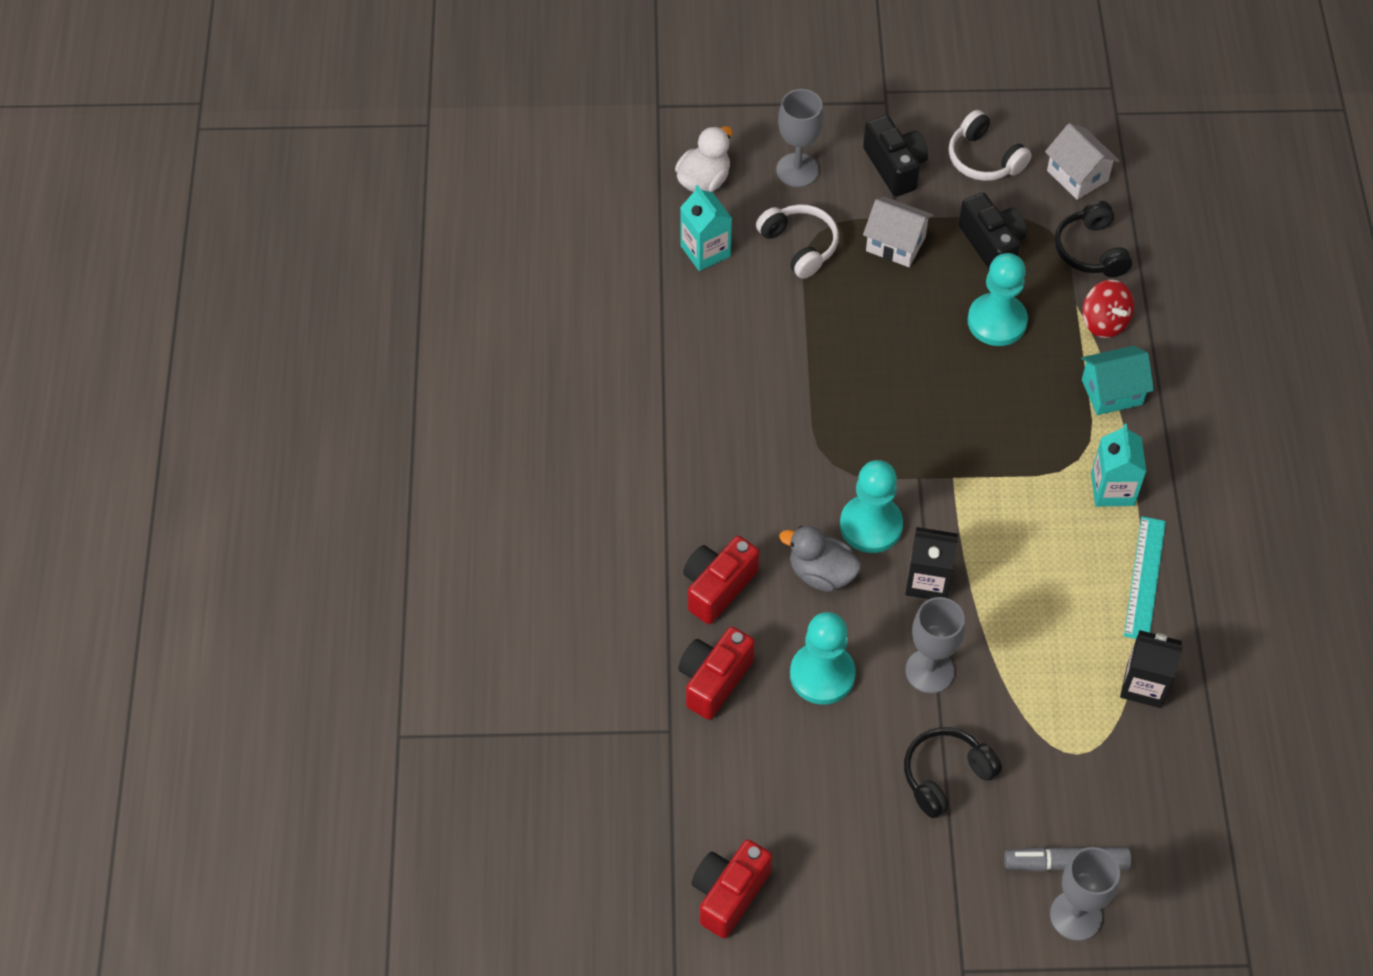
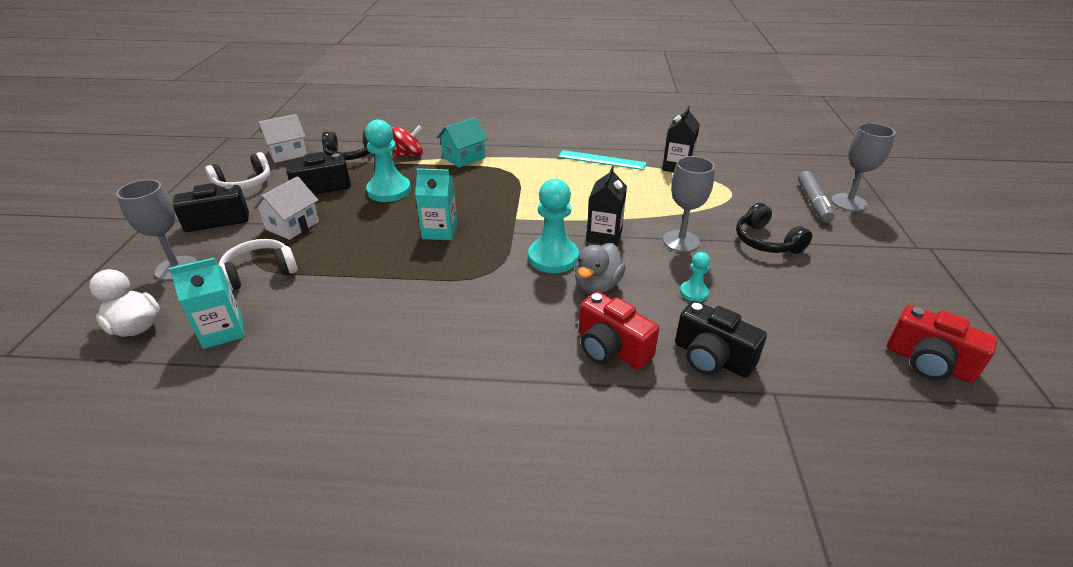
camera: 85 degrees left, 20 degrees down
(714, 680) = (711, 358): red camera -> black camera
(822, 675) = (694, 292): turquoise pawn -> turquoise pawn, size x0.52
(1112, 392) = (463, 158): turquoise house -> turquoise house turned 60 degrees clockwise
(1112, 489) = (536, 164): turquoise carton -> turquoise carton (440, 231)

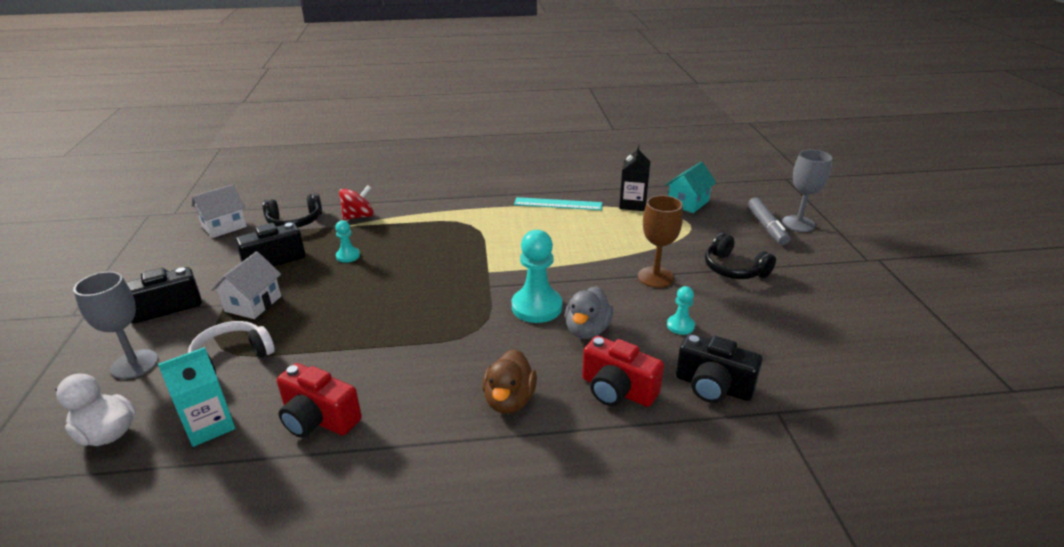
camera: 10 degrees left, 5 degrees down
(244, 184) = (184, 264): white headphones -> none
(389, 190) = (348, 256): turquoise pawn -> turquoise pawn, size x0.52
(440, 231) = (414, 293): turquoise carton -> none
(463, 158) = (417, 214): turquoise house -> turquoise house (688, 203)
(501, 344) = (509, 400): none -> brown duck
(604, 236) = (581, 280): black carton -> none
(681, 241) = (655, 277): grey goblet -> brown goblet
(928, 363) = (902, 365): red camera -> red camera (318, 419)

